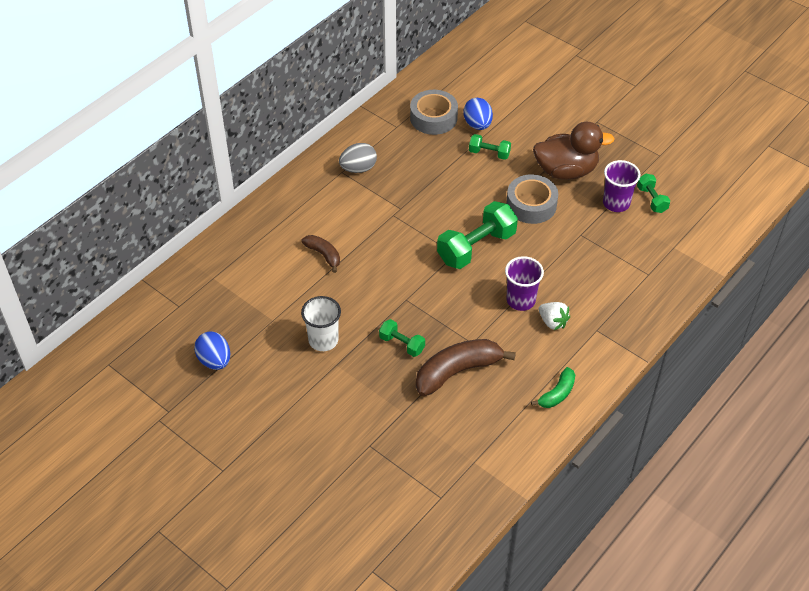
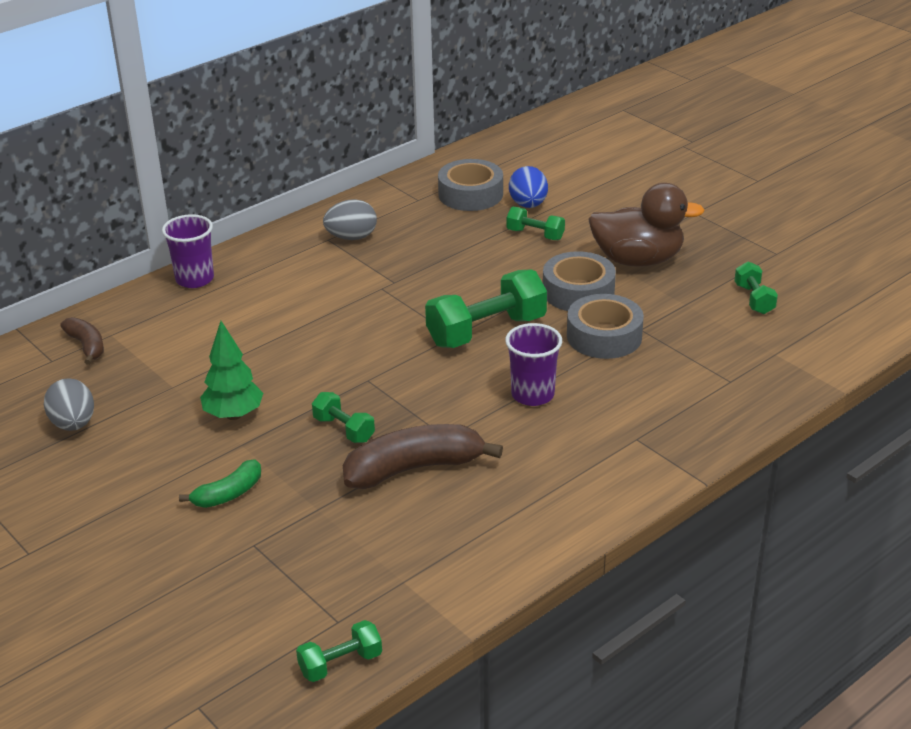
camera: 10 degrees right, 15 degrees down
(215, 360) = (73, 424): blue egg -> grey egg
(323, 255) = (270, 322): brown banana -> brown banana (87, 346)
(323, 340) = (234, 415): white cup -> green tree
(451, 528) = (340, 663): none -> green dumbbell
(552, 322) = (573, 423): white strawberry -> none
(557, 244) = (604, 336): none -> grey tape
(557, 394) = (556, 509): green banana -> green banana (228, 494)
(616, 203) = (701, 299): purple cup -> purple cup (195, 279)

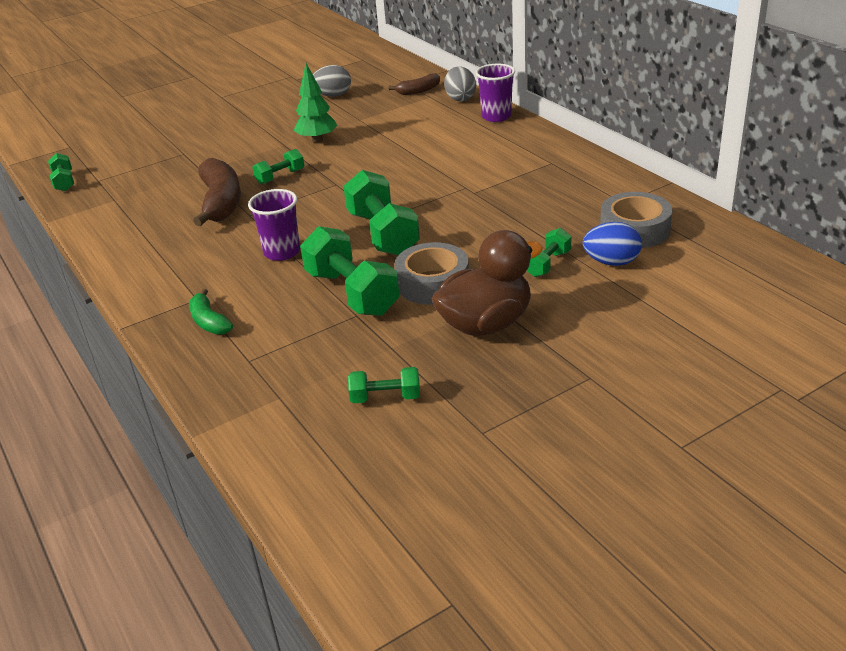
camera: 100 degrees right, 0 degrees up
(228, 494) = (235, 143): green banana -> green banana (209, 322)
(351, 237) = (552, 172): grey egg -> grey egg (460, 98)
(604, 336) = (352, 293): grey tape -> green dumbbell
(638, 260) = (486, 324): brown duck -> brown duck turned 135 degrees counterclockwise

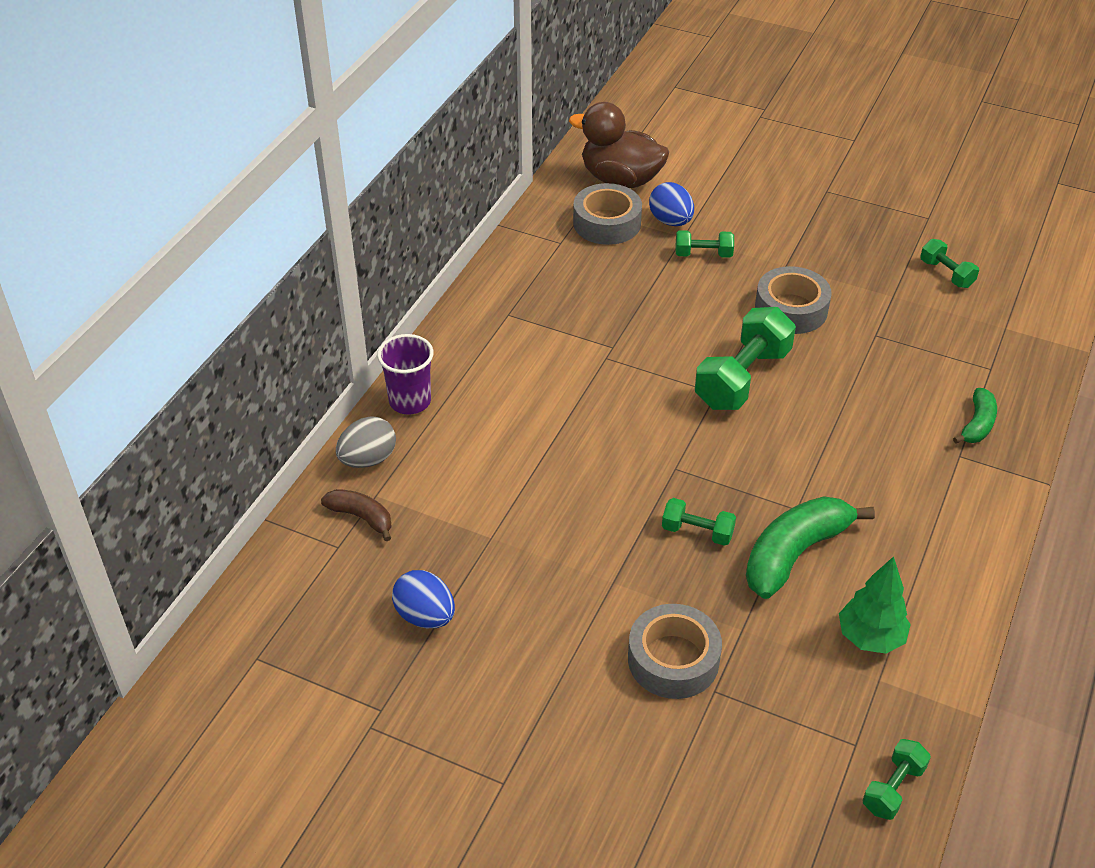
camera: 125 degrees left, 10 degrees up
(216, 147) = (673, 659): none -> grey tape
(221, 202) = (794, 554): brown banana -> green banana
(282, 252) = (837, 437): purple cup -> none
(317, 140) = (579, 551): green tree -> green tree (870, 638)
(333, 95) = (425, 616): grey egg -> blue egg
(352, 293) = (850, 352): green dumbbell -> none
(486, 324) = (816, 258): brown duck -> brown duck (620, 179)

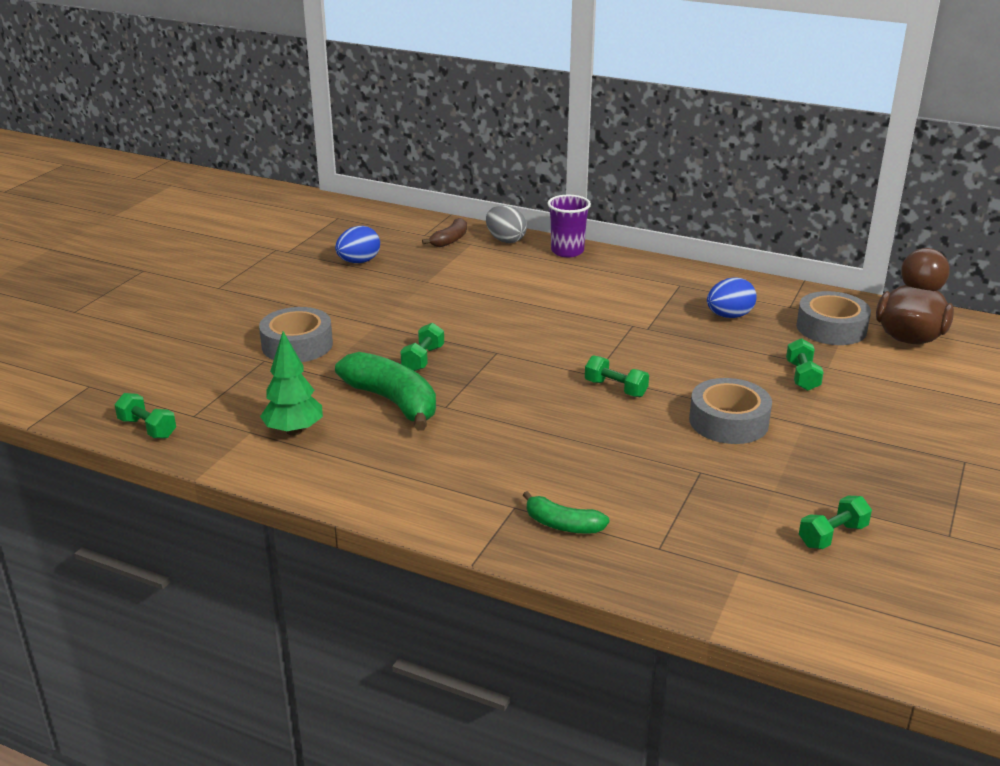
camera: 90 degrees right, 15 degrees down
(670, 221) = (851, 361): blue egg -> blue egg (729, 316)
(742, 378) = (615, 388): green dumbbell -> green dumbbell, size x0.52

